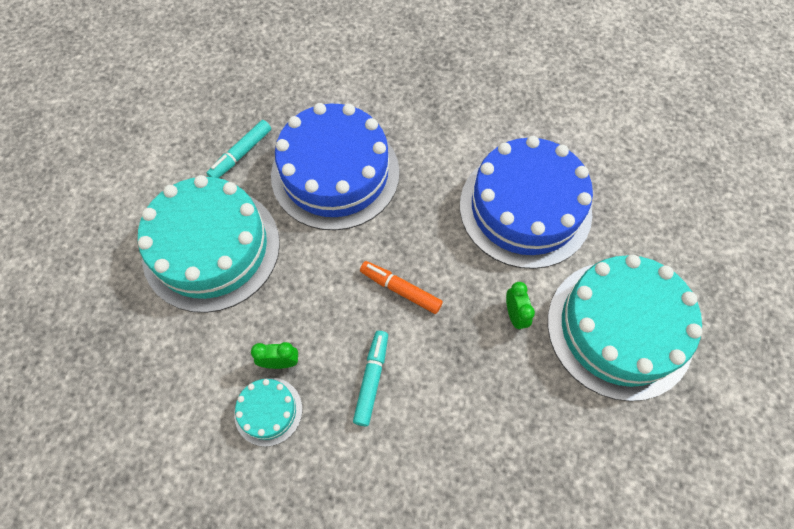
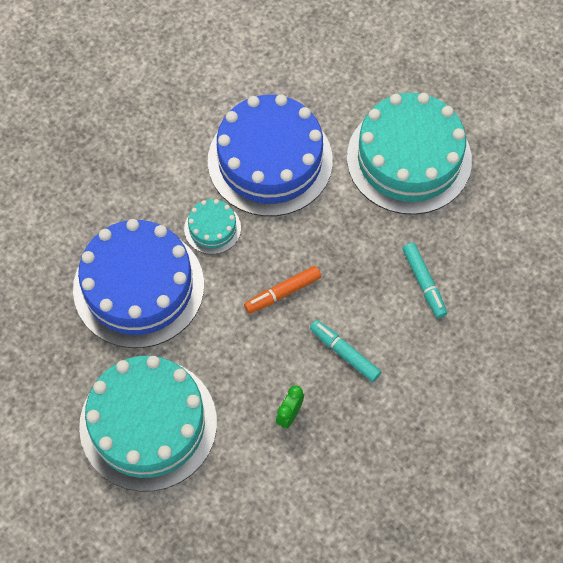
camera: 60 degrees left, 0 degrees up
(241, 154) = (63, 356): turquoise marker -> turquoise marker (424, 283)
(268, 411) = (325, 442): turquoise cake -> turquoise cake (212, 228)
(515, 315) = (355, 222): green clock -> none

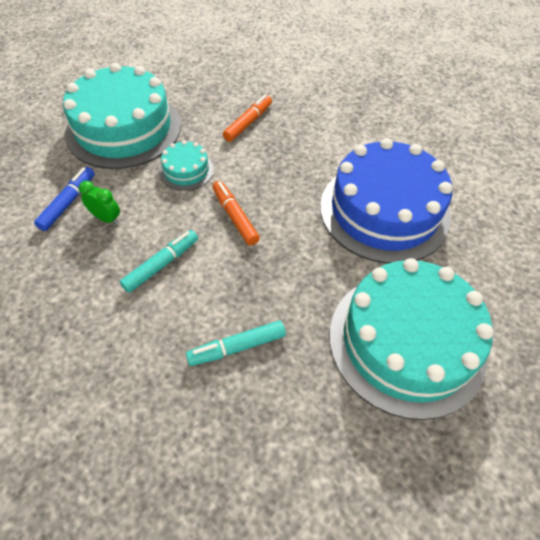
camera: 90 degrees right, 10 degrees down
(138, 287) = (248, 123): blue cake -> orange marker
(212, 228) = (305, 168): turquoise cake -> turquoise cake (186, 170)
(269, 458) = (68, 203): none -> blue marker

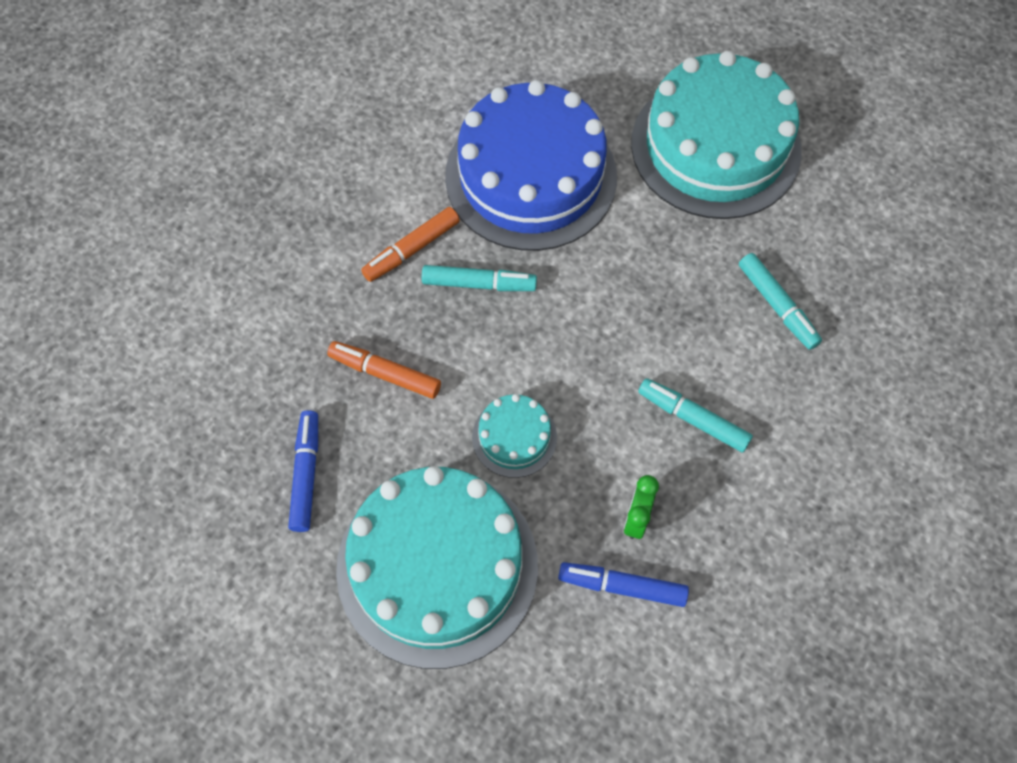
camera: 100 degrees left, 10 degrees up
(198, 89) = (306, 474): none -> blue marker
(235, 217) = (588, 349): orange marker -> orange marker (411, 249)
(299, 170) = (479, 284): none -> turquoise marker

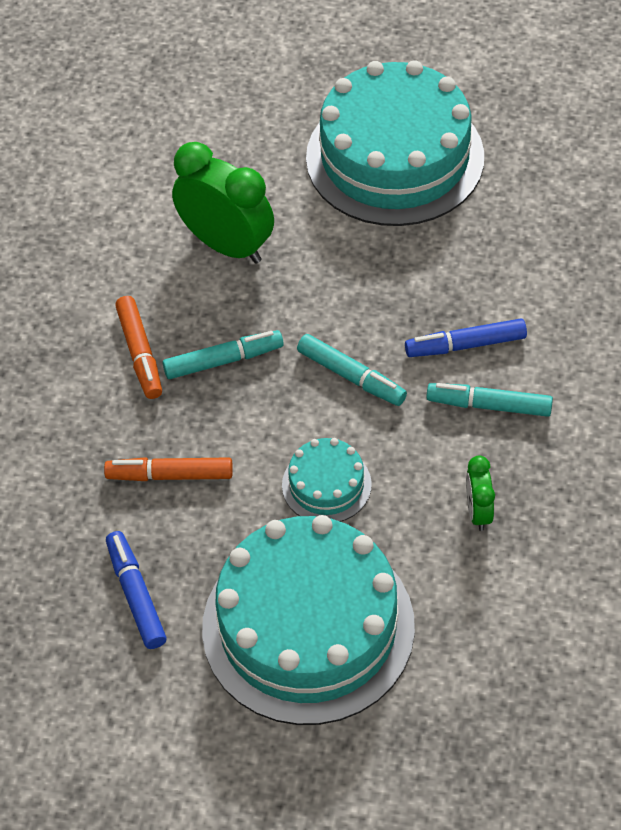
camera: 20 degrees left, 10 degrees down
(411, 249) = (140, 353): orange marker -> orange marker turned 45 degrees counterclockwise
(531, 176) = (227, 245): blue cake -> green clock
(622, 586) = (493, 575): blue marker -> blue marker (465, 345)
(777, 306) = (520, 278): turquoise marker -> turquoise marker (351, 376)

